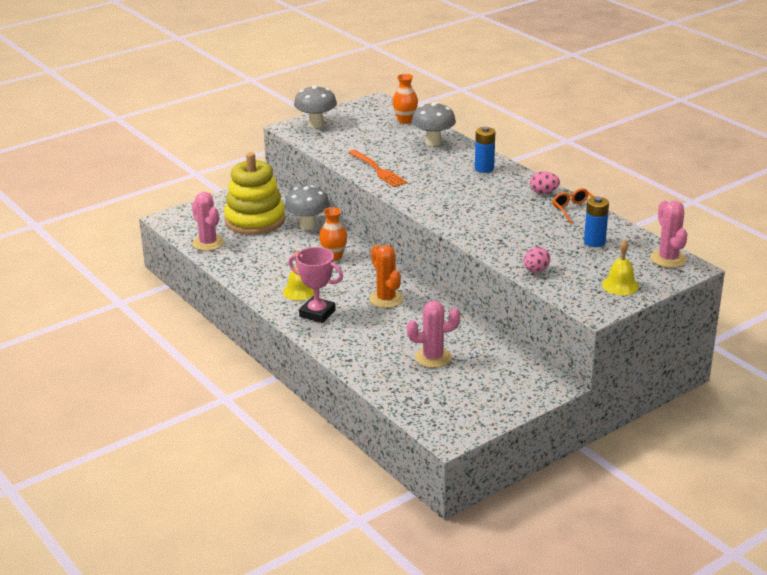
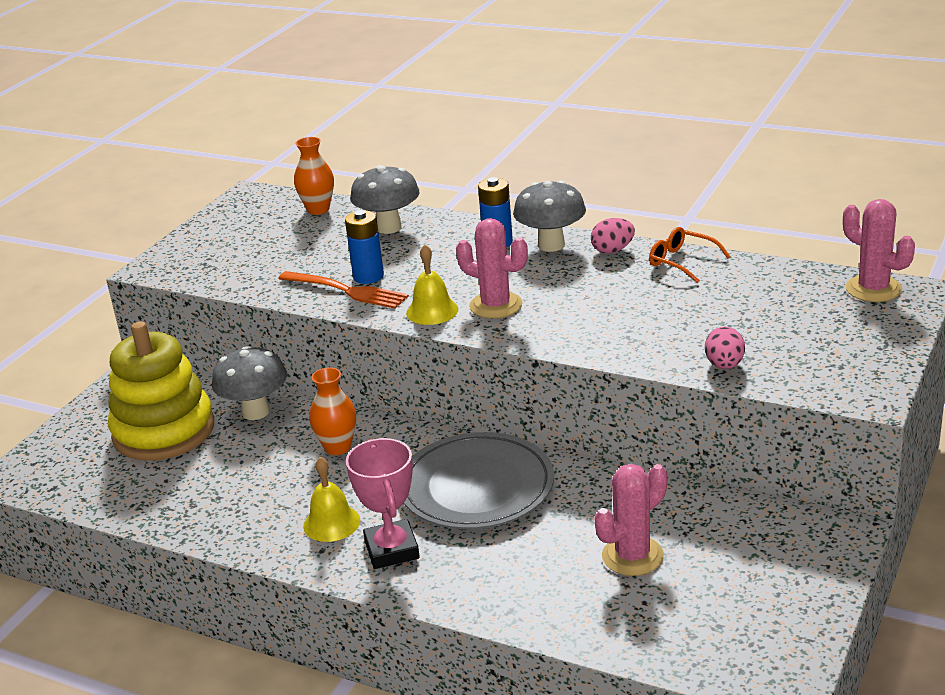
camera: 25 degrees left, 0 degrees up
(208, 243) = (114, 494): pink cactus -> pink cactus (496, 305)
(316, 124) = (189, 252): grey mushroom -> grey mushroom (551, 245)
(317, 313) = (392, 550): pink trophy -> pink trophy turned 75 degrees clockwise
(386, 299) = (476, 487): orange cactus -> grey plate
(594, 242) = (755, 297): blue battery -> blue battery (368, 276)
(620, 285) = (858, 347): yellow bell -> yellow bell (432, 311)

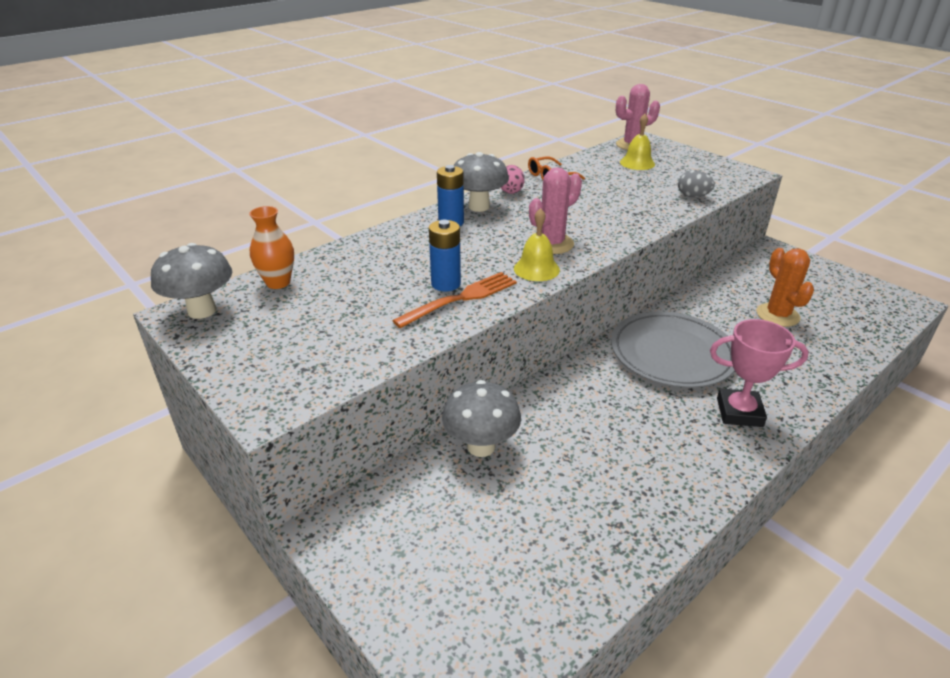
camera: 70 degrees left, 5 degrees up
(164, 431) = (466, 522): yellow stacking toy -> none
(331, 523) = (690, 436): yellow bell -> yellow bell (637, 163)
(337, 447) = (576, 408): orange vase -> none
(389, 227) = (365, 258): grey mushroom -> grey mushroom (202, 311)
(632, 556) = (777, 315): pink cactus -> orange cactus
(724, 365) = (693, 196): pink egg -> grey egg

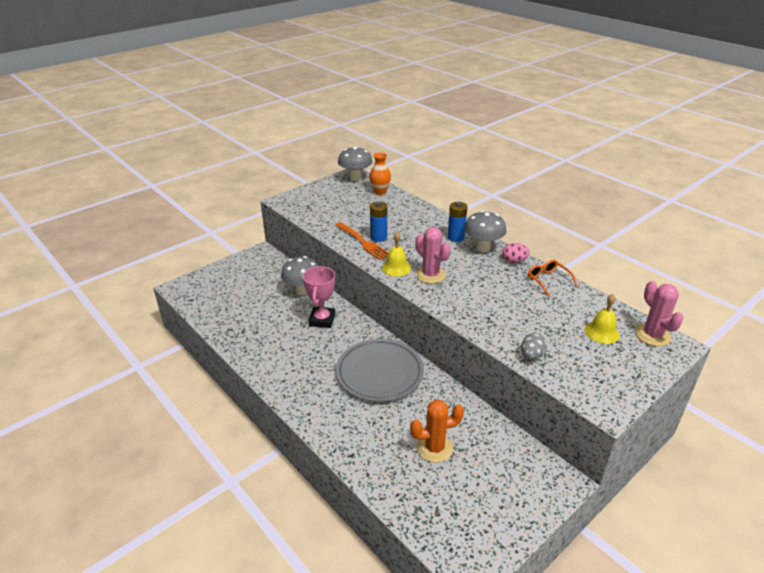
camera: 90 degrees right, 0 degrees up
(739, 412) = (316, 394): pink trophy -> pink trophy (322, 320)

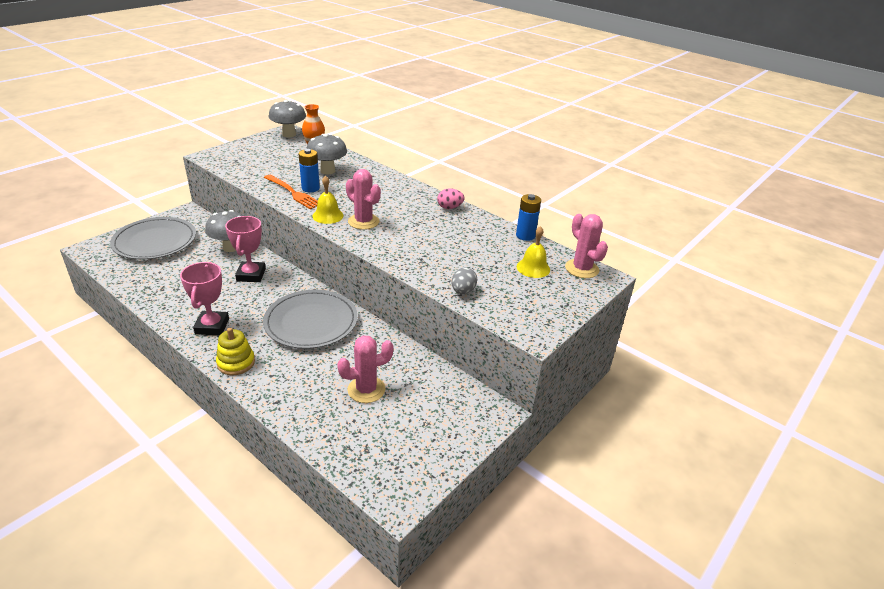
camera: 10 degrees left, 0 degrees up
(235, 282) = (155, 242): none -> grey plate
(289, 372) = (212, 326): none -> pink trophy
(312, 412) = (236, 363): none -> yellow stacking toy
(434, 448) = (366, 389): orange cactus -> pink cactus
(456, 237) = (391, 187): blue battery -> blue battery (525, 236)
(483, 248) = (419, 196): grey mushroom -> grey mushroom (327, 171)
(548, 280) = (483, 224): orange glasses -> none

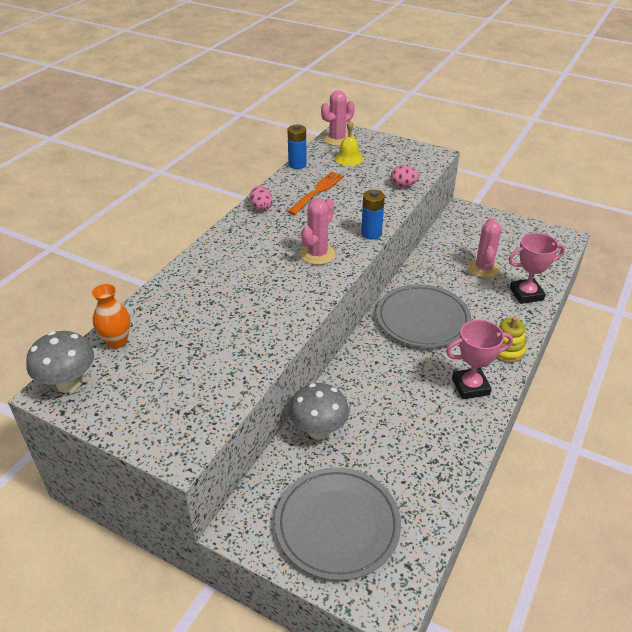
camera: 100 degrees left, 5 degrees up
(251, 275) = (368, 389): pink trophy -> pink trophy (526, 294)
(293, 193) = (273, 322): orange fork -> orange fork (317, 192)
(310, 188) = (255, 311): blue battery -> blue battery (371, 233)
(327, 171) = (198, 309): grey mushroom -> none
(328, 216) = (317, 281): yellow bell -> none
(366, 389) = (483, 268): pink cactus -> pink cactus turned 45 degrees clockwise
(463, 291) = (403, 185): grey egg -> pink egg

